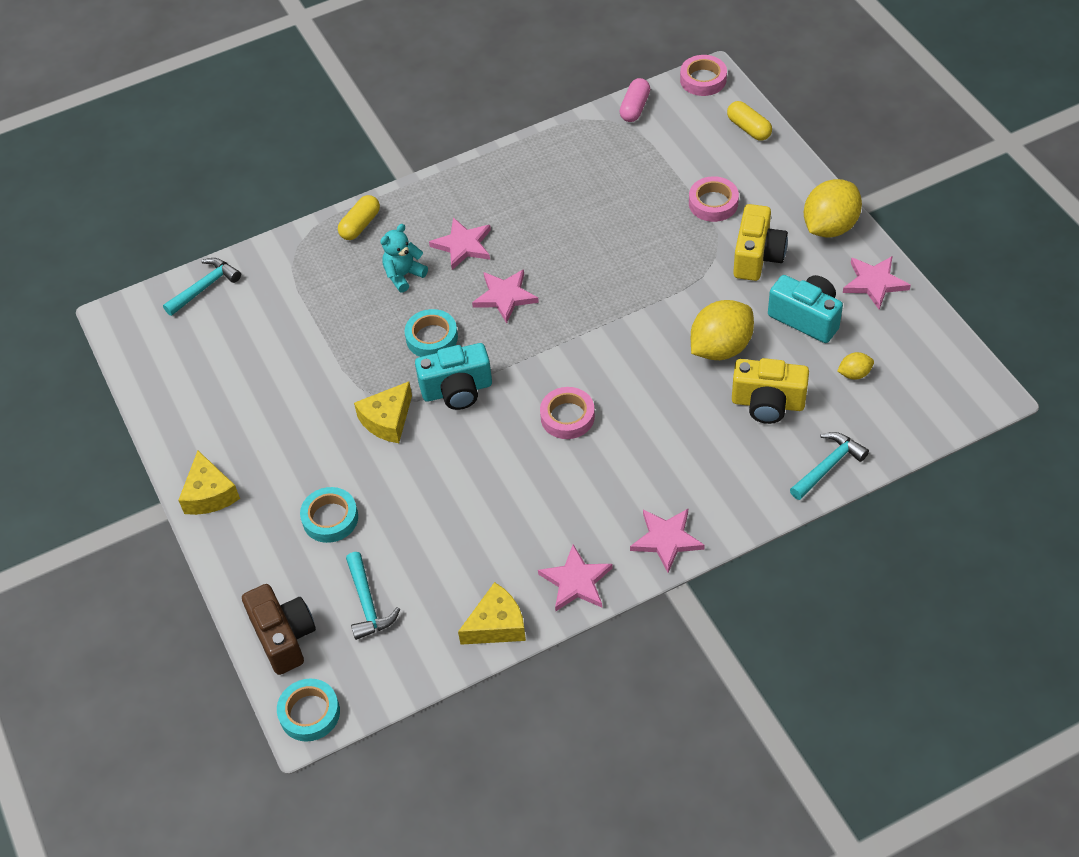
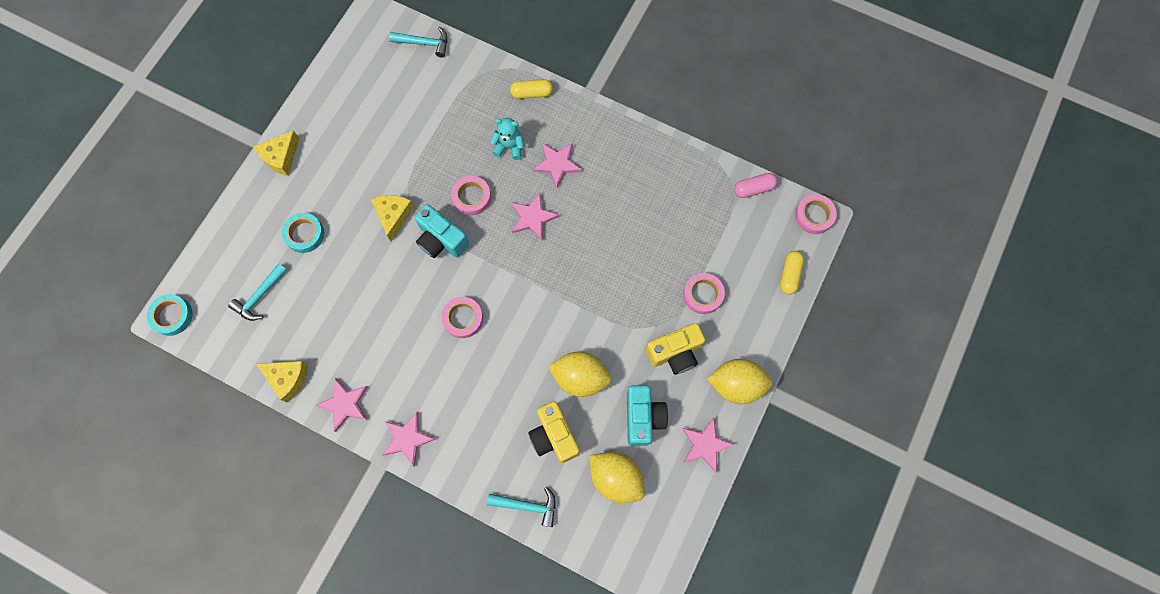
camera: 50 degrees right, 20 degrees up
(284, 637) = (212, 267): brown camera -> none
(387, 420) = (393, 216): yellow cheese -> yellow cheese turned 90 degrees clockwise
(432, 338) = (471, 197): turquoise tape -> pink tape
(854, 374) = (615, 478): yellow lemon -> yellow lemon, size x2.14

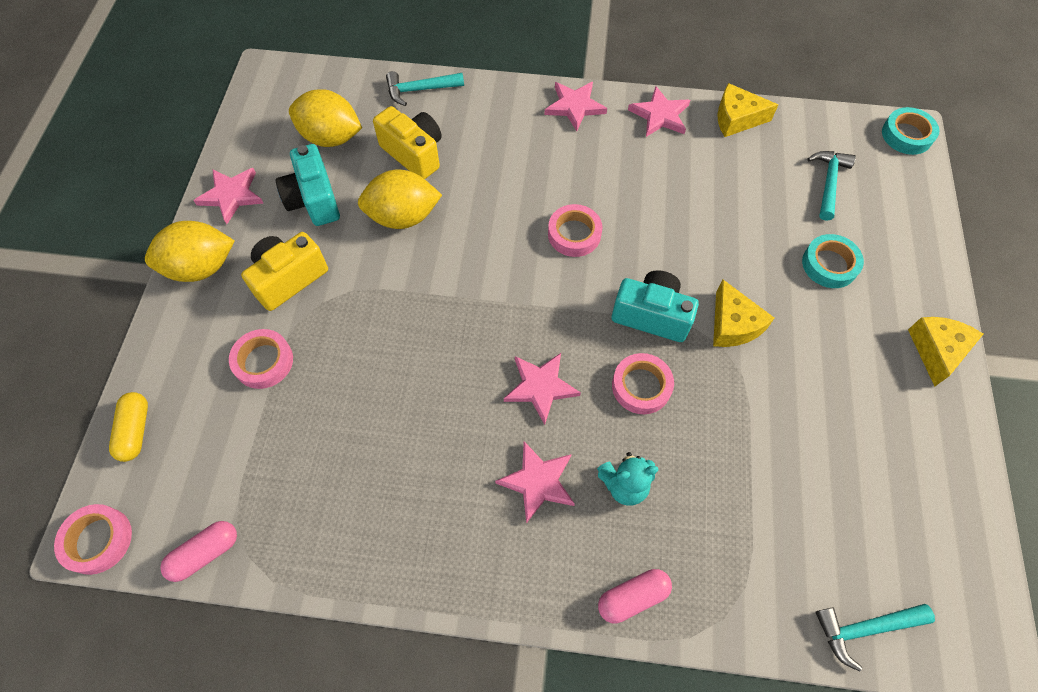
camera: 160 degrees right, 10 degrees down
(532, 93) = (632, 597): yellow capsule -> pink capsule

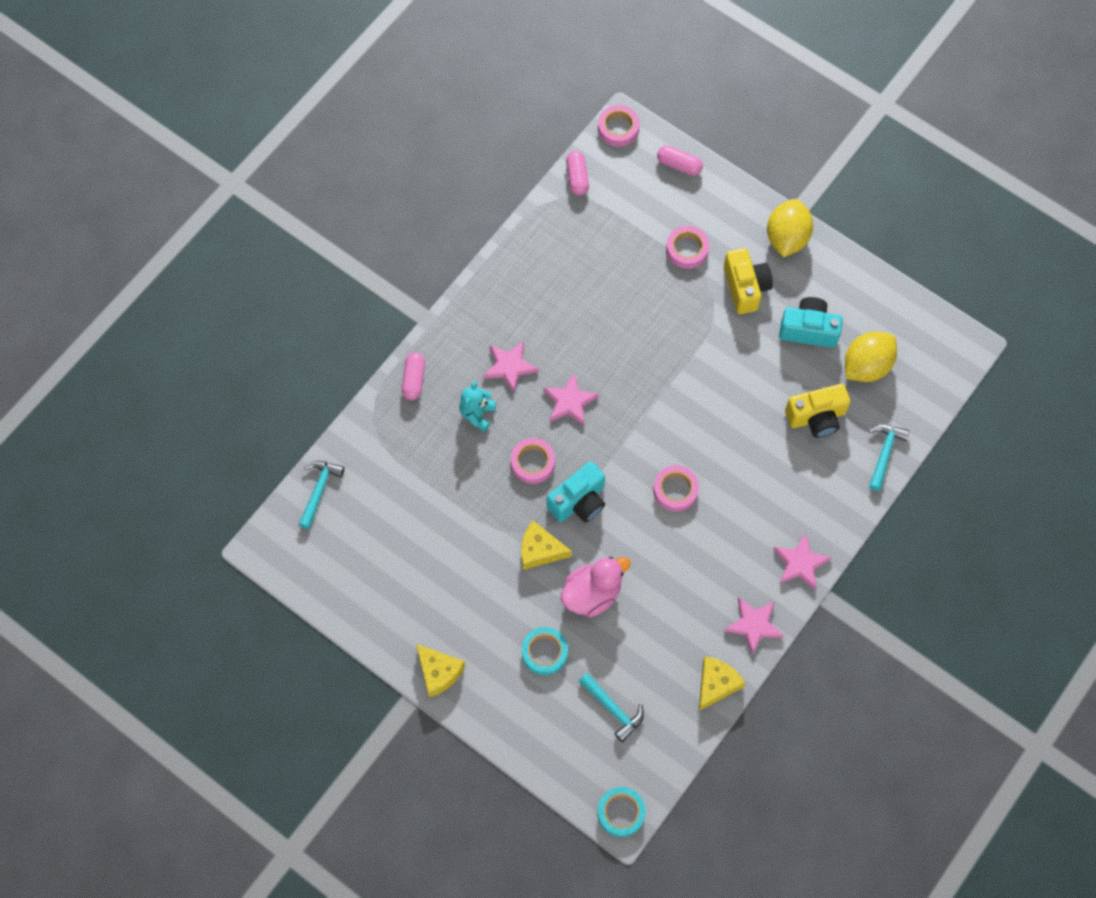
camera: 120 degrees right, 5 degrees up
(135, 430) = (679, 165): yellow capsule -> pink capsule
(231, 195) = (843, 278): pink star -> none
(403, 217) = (758, 382): yellow lemon -> none
(738, 253) = (592, 594): none -> pink duck

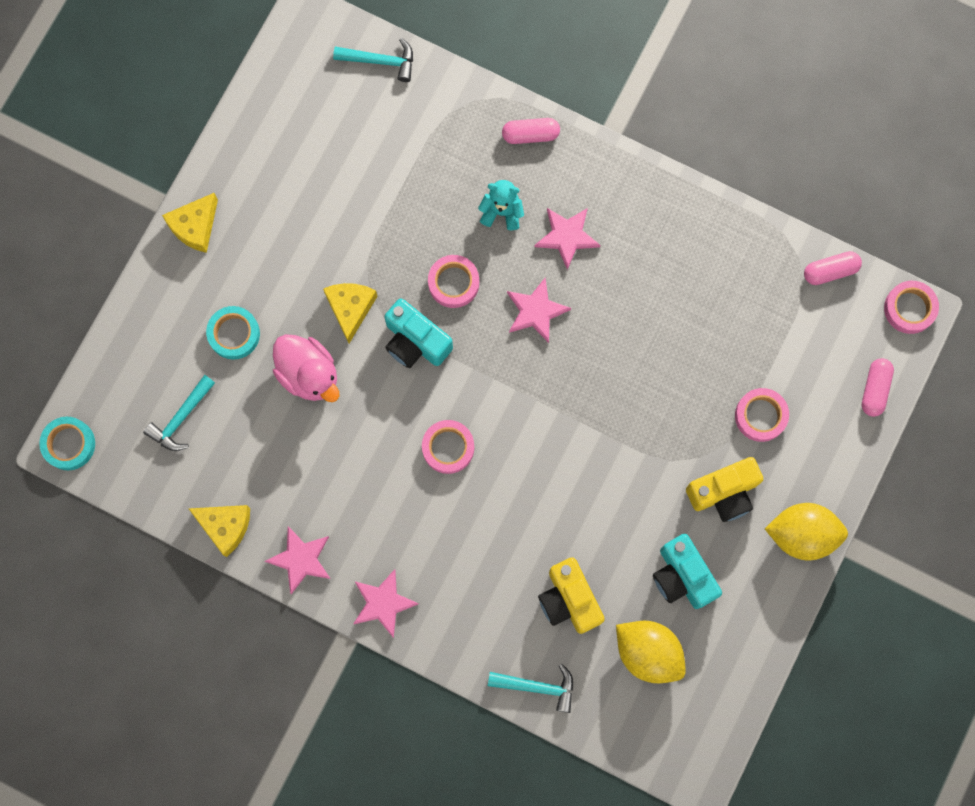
camera: 80 degrees right, 10 degrees up
(808, 330) = (682, 576): turquoise camera -> turquoise camera turned 150 degrees clockwise

